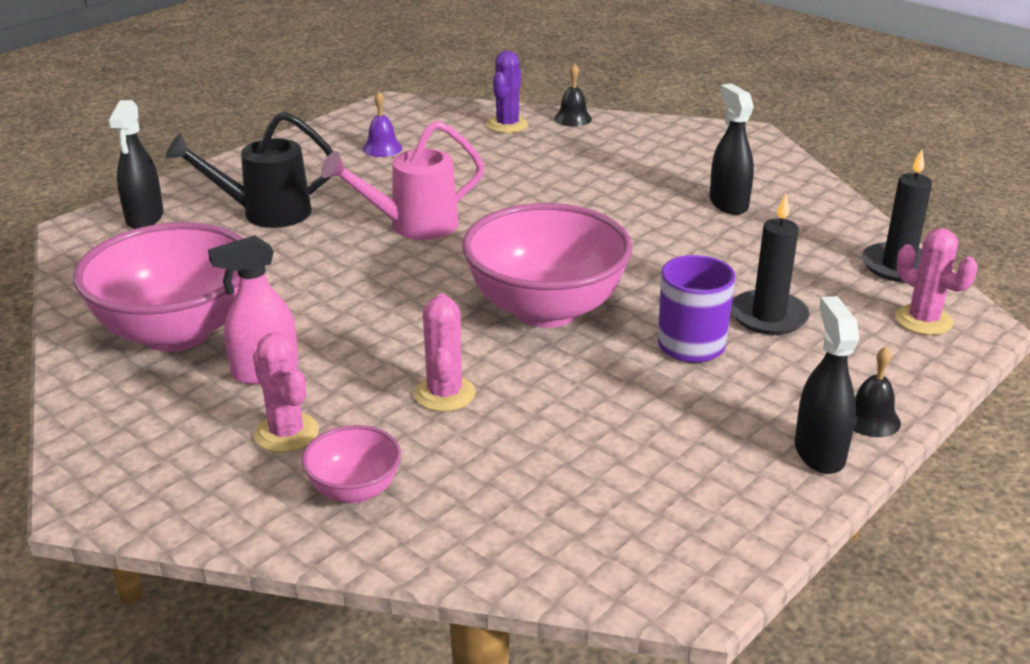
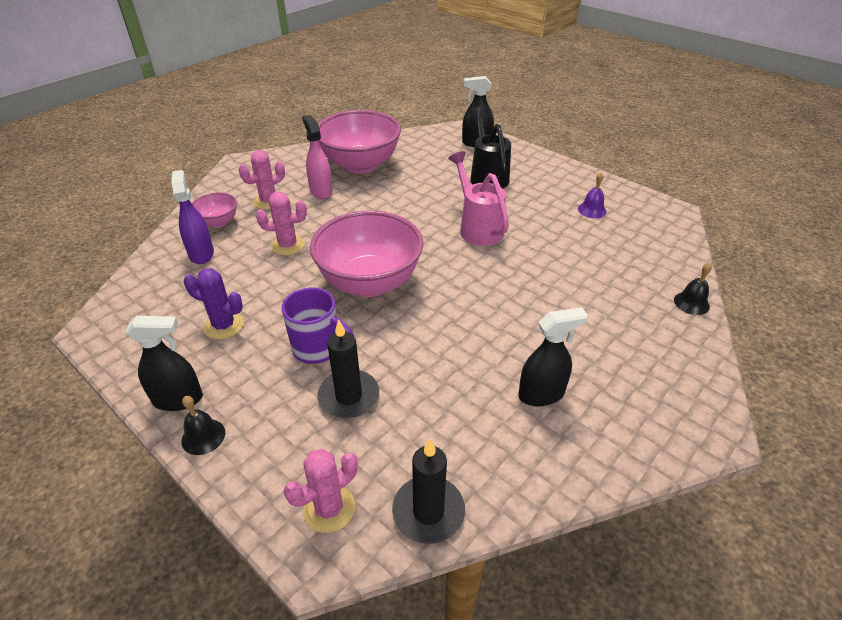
camera: 90 degrees right, 10 degrees up
(463, 494) = (201, 254): none -> purple spray bottle
(507, 125) = (659, 266): purple cactus -> purple cactus (224, 326)

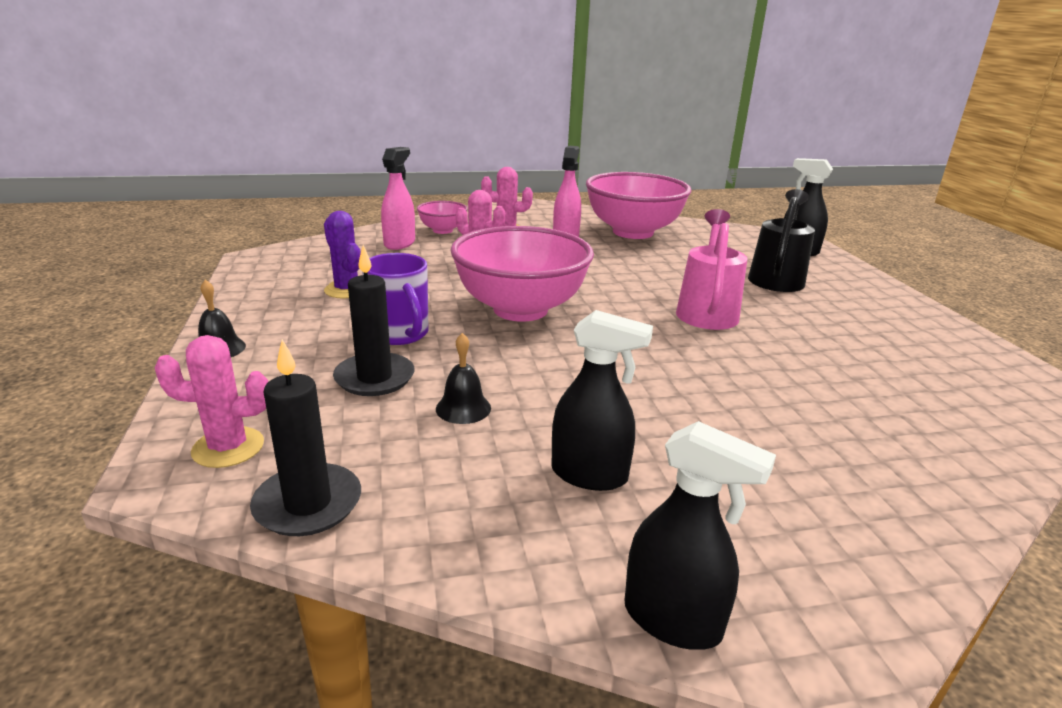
camera: 35 degrees right, 15 degrees down
(178, 399) = (241, 319): black spray bottle -> black spray bottle (673, 620)
(201, 254) = (399, 243): purple spray bottle -> pink spray bottle
(592, 210) = (900, 345): purple bell -> none
(691, 303) = (970, 492): black bell -> black bell (463, 408)

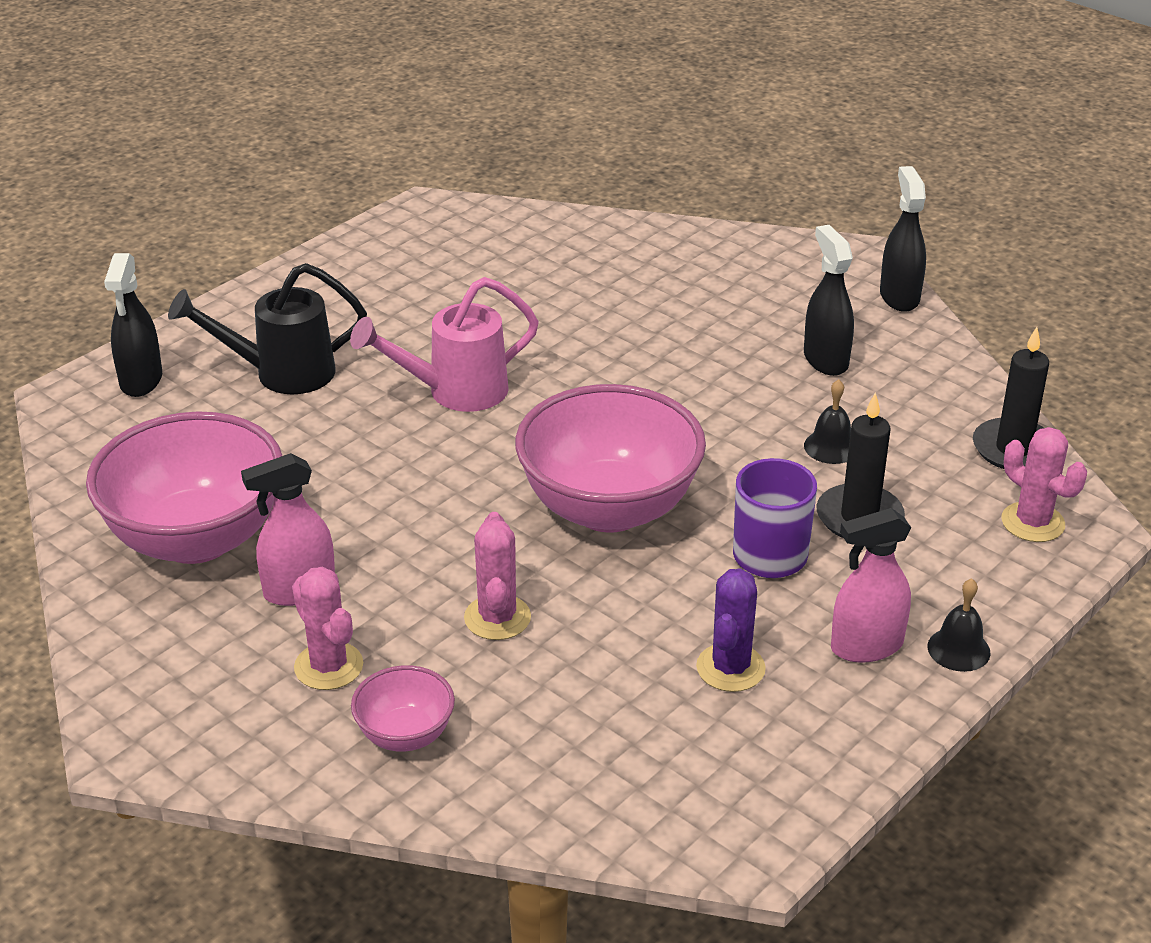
camera: 125 degrees left, 10 degrees up
(399, 243) = (520, 740): pink spray bottle -> pink spray bottle (866, 646)

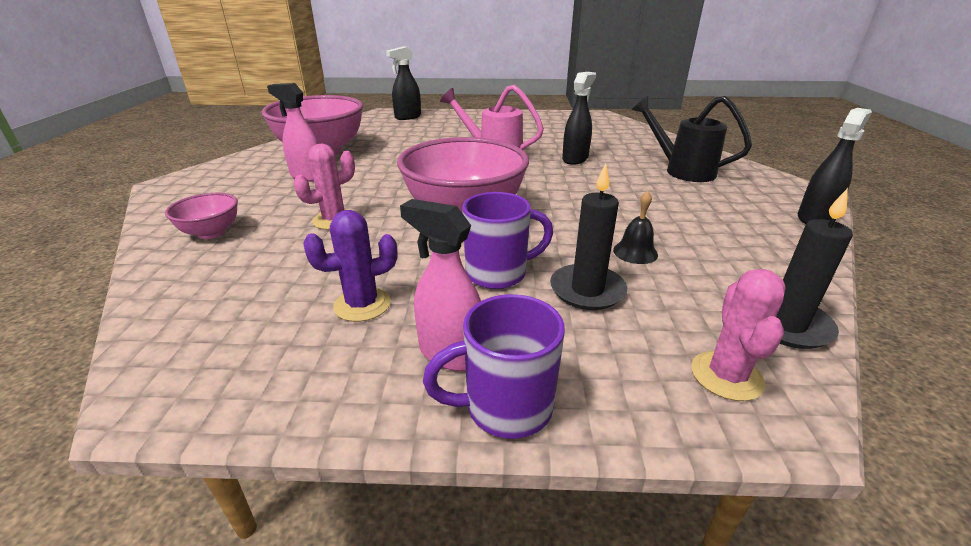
camera: 50 degrees right, 5 degrees down
(280, 373) = (449, 130): black watering can -> black watering can (681, 170)
(328, 666) = (255, 199): pink cactus -> none
(825, 360) = (706, 219): black spray bottle -> black spray bottle (575, 159)
(958, 649) = (505, 407): black bell -> purple mug

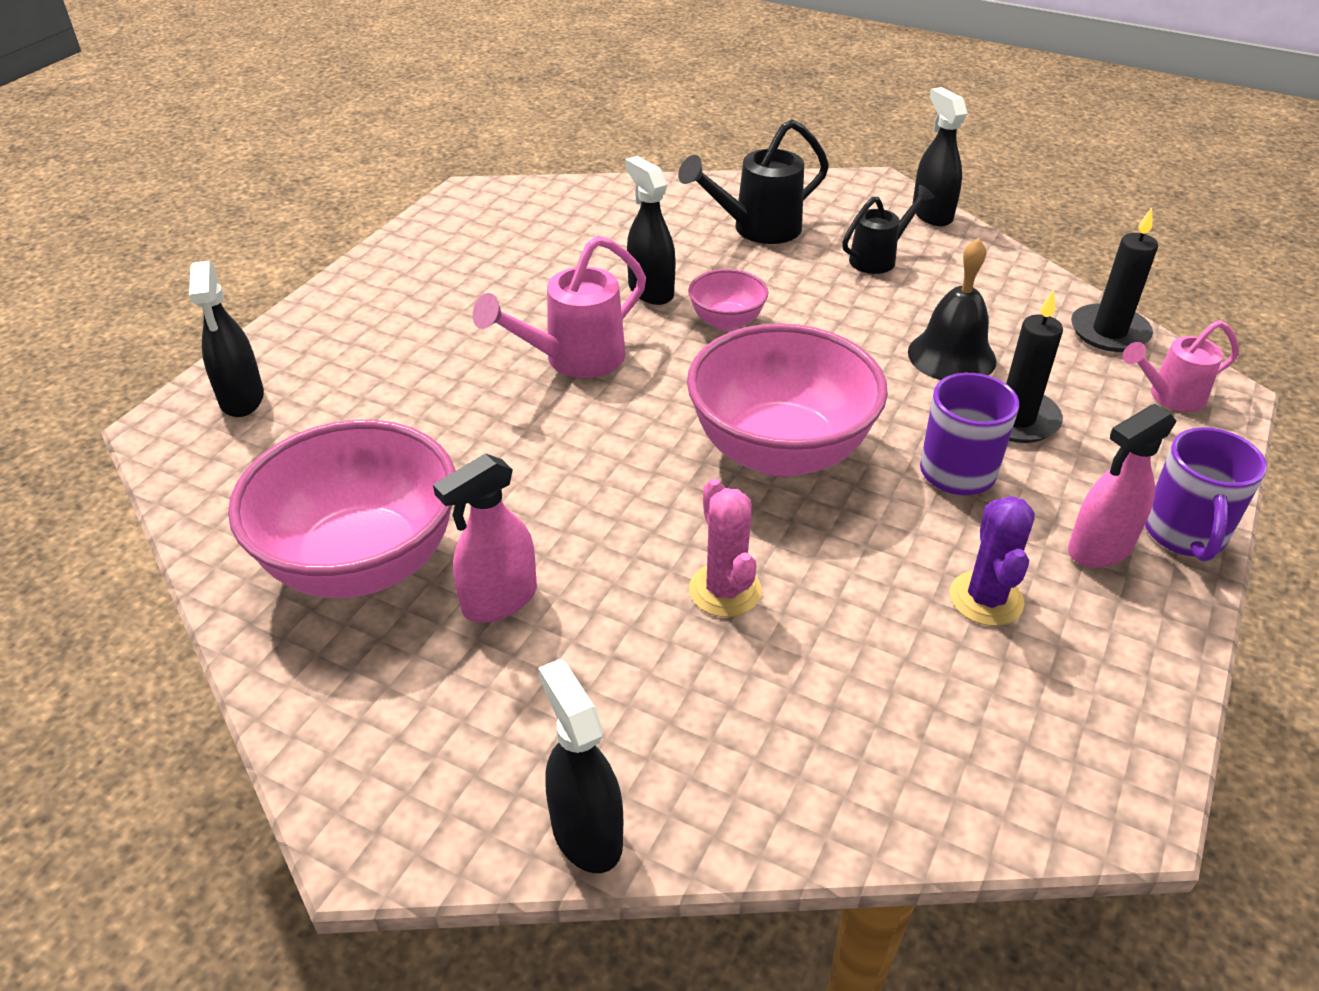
camera: 65 degrees left, 10 degrees up
(162, 220) = (586, 832): none -> black spray bottle
(211, 232) = (689, 752): pink bowl -> pink bowl (726, 322)
(635, 252) = (951, 356): black bell -> black bell, size x1.67
(717, 209) = (879, 258): none -> black watering can
(726, 376) = (1169, 397): pink cactus -> pink watering can

